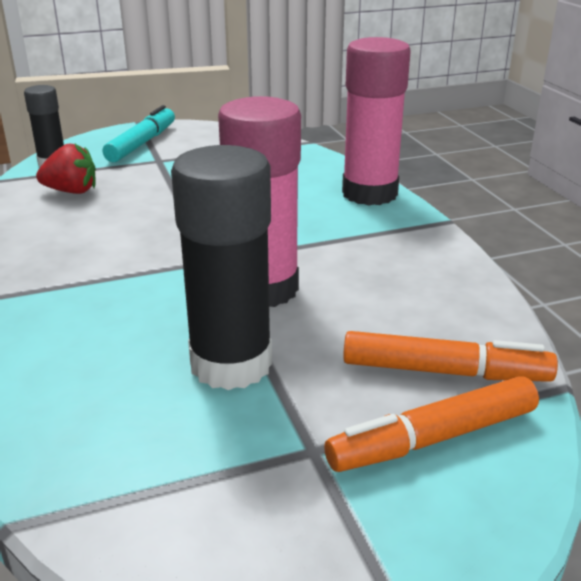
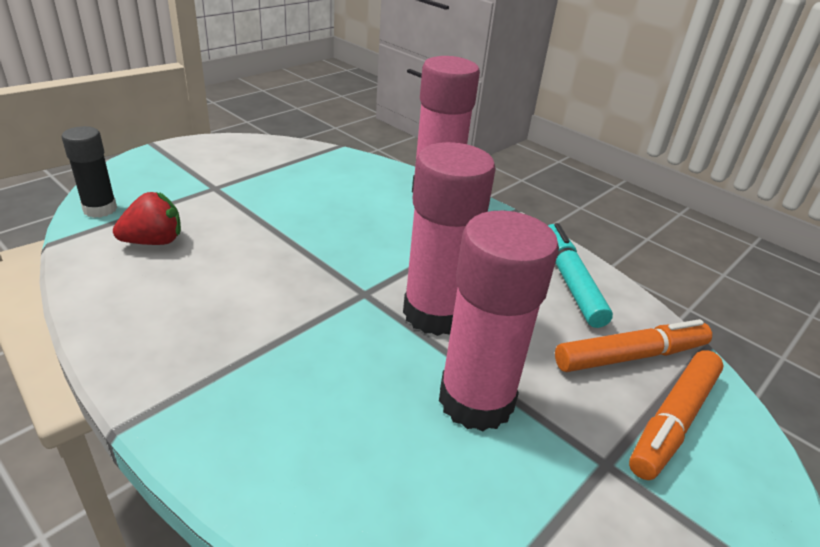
camera: 30 degrees left, 5 degrees up
(142, 143) = (180, 170): turquoise marker -> turquoise marker (570, 282)
(231, 364) = (476, 400): black glue stick -> pink glue stick

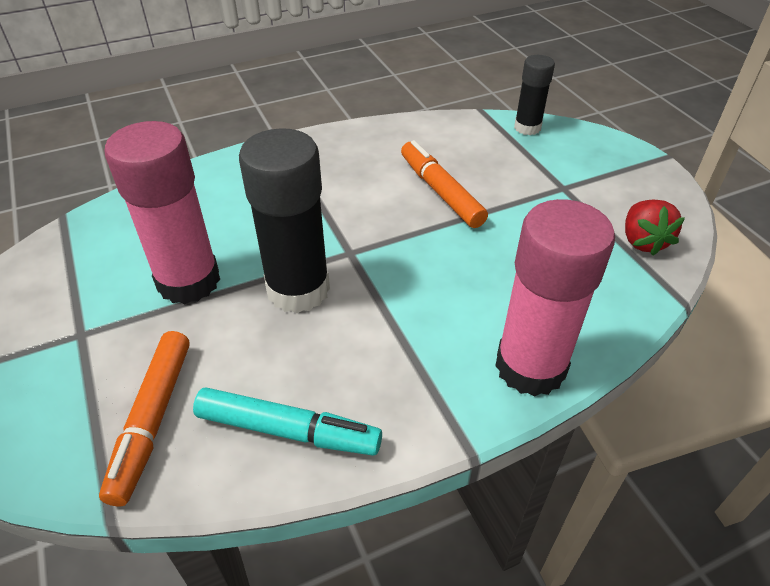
camera: 115 degrees right, 10 degrees up
(154, 241) = (469, 150): red strawberry -> red strawberry (643, 241)
(435, 313) = (298, 289): pink glue stick -> black glue stick
(673, 420) = (69, 406): orange marker -> orange marker (440, 192)

